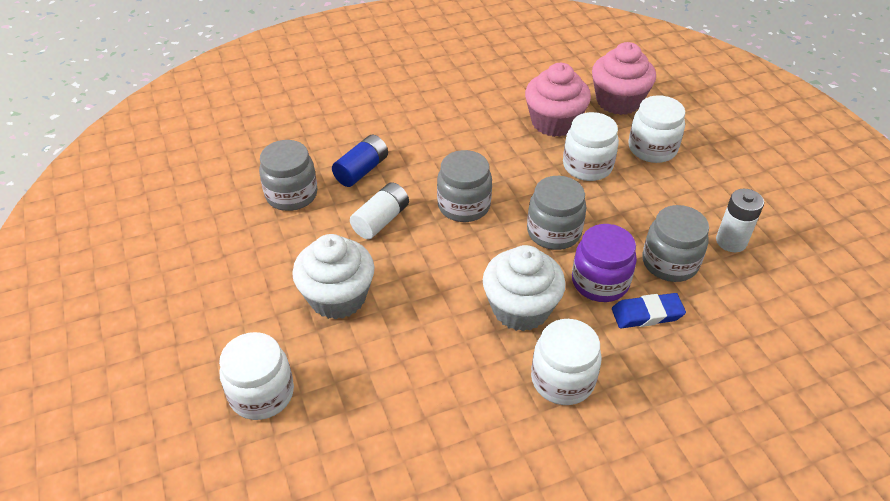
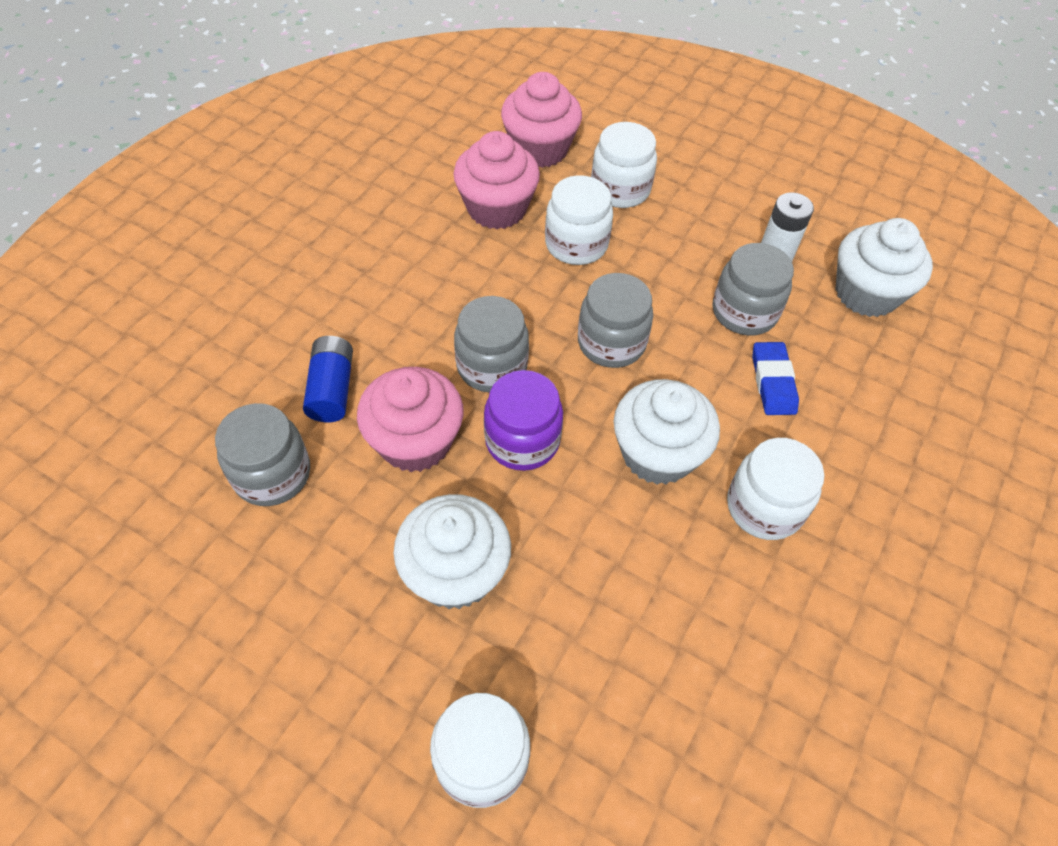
camera: 40 degrees left, 10 degrees up
(381, 220) = (415, 441): white battery -> pink cupcake
(600, 282) = (703, 373): purple jar -> purple jar (522, 440)
(647, 314) = (773, 382): blue eraser -> blue eraser turned 45 degrees counterclockwise
(784, 300) = (866, 293): none -> white cupcake

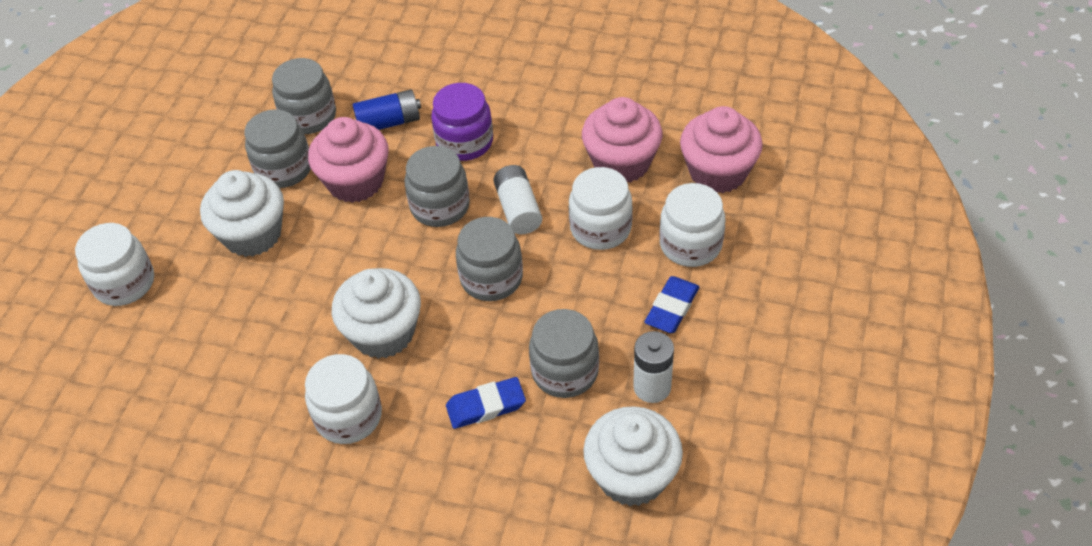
camera: 80 degrees right, 5 degrees down
(354, 518) = (284, 169): none -> grey jar
(522, 440) = (373, 243): purple jar -> purple jar (464, 142)
(525, 301) = (518, 209): none -> white battery
(689, 221) = (672, 308): none -> blue eraser

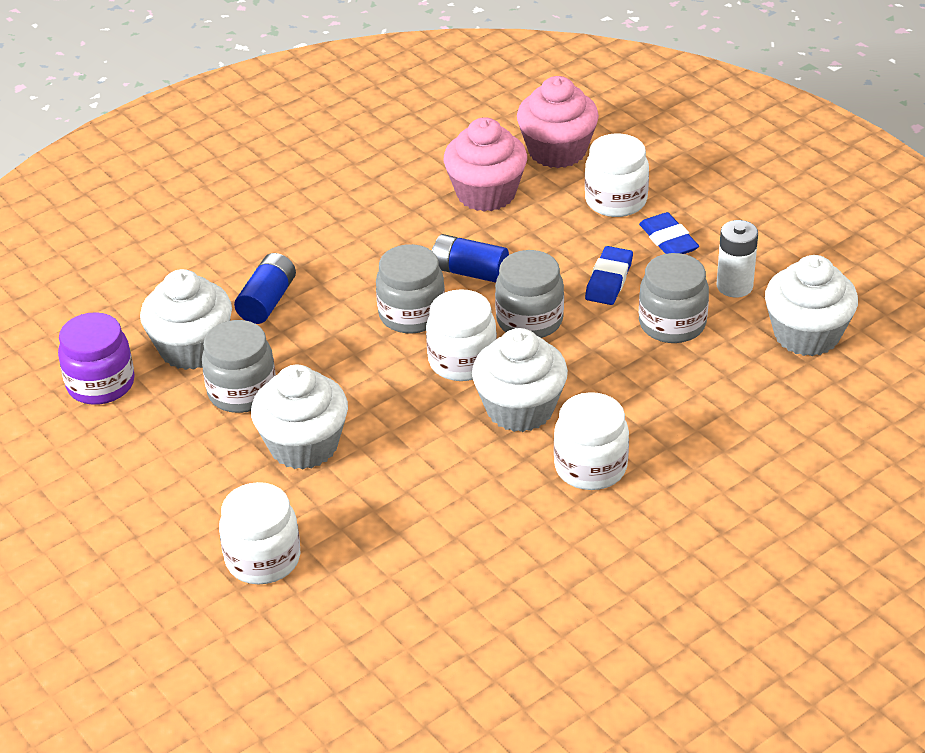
camera: 55 degrees left, 10 degrees down
(309, 116) = (192, 348): grey jar -> white cupcake
(355, 181) = (317, 353): pink cupcake -> none
(464, 142) = (352, 267): purple jar -> purple jar (101, 384)
(486, 406) = (662, 382): blue eraser -> blue eraser (609, 280)
(518, 209) = (470, 272): white battery -> blue battery
(600, 228) = (544, 237): white jar -> white jar (462, 361)

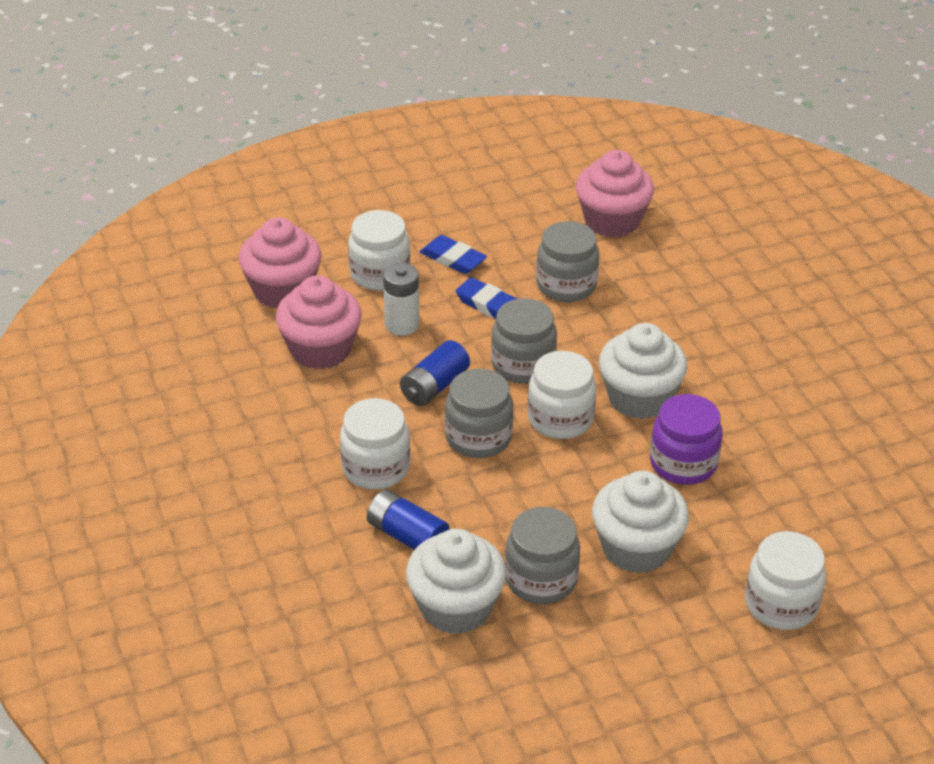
camera: 75 degrees left, 0 degrees up
(101, 384) = (481, 692): purple jar -> purple jar (683, 463)
(590, 467) = (727, 374): white jar -> white jar (376, 468)
(668, 240) = (453, 259): blue eraser -> blue eraser turned 45 degrees clockwise
(734, 286) = (533, 240): white battery -> white battery (402, 324)
(806, 335) = (612, 221): white cupcake -> pink cupcake

